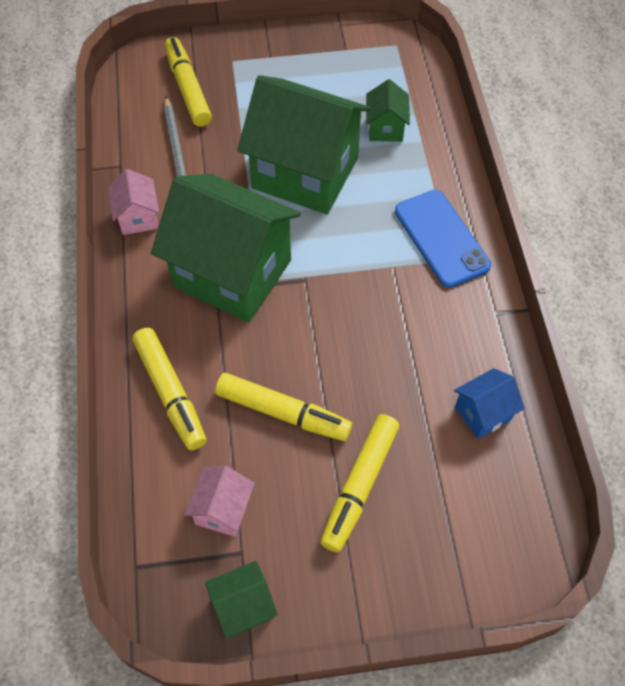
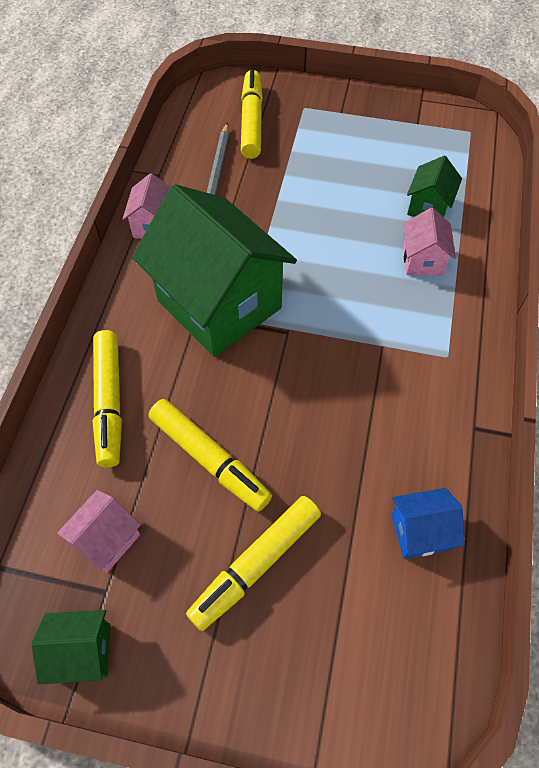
camera: 20 degrees right, 0 degrees up
(305, 173) = (330, 228): green house -> none
(399, 179) = (422, 260): none -> pink house
(441, 238) = (444, 332): blue phone -> none

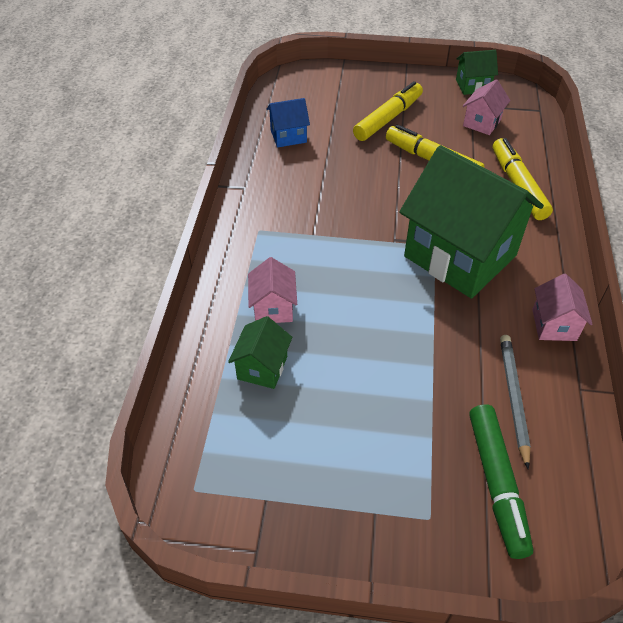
camera: 175 degrees right, 10 degrees down
(251, 122) = (496, 483): yellow marker -> green marker

